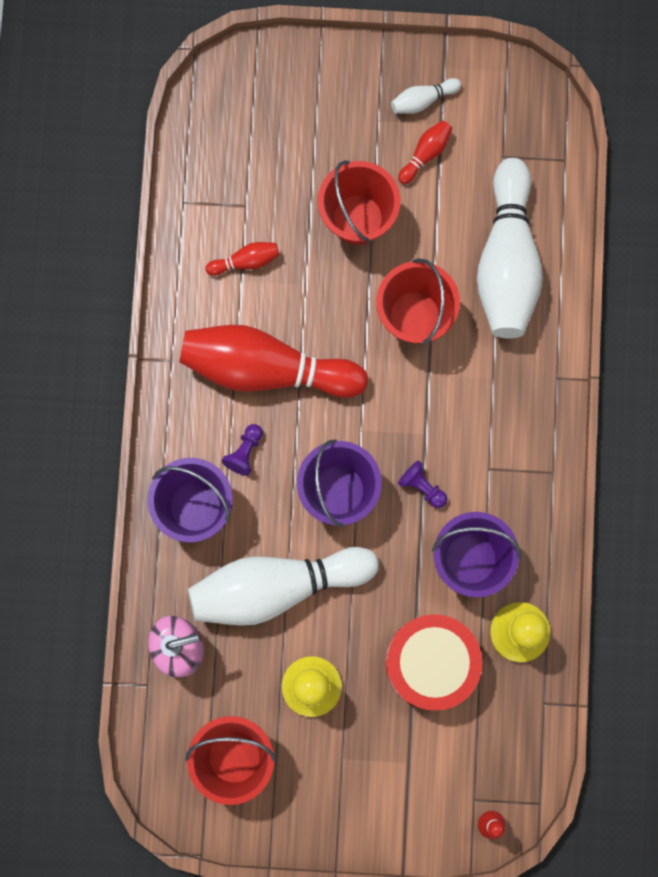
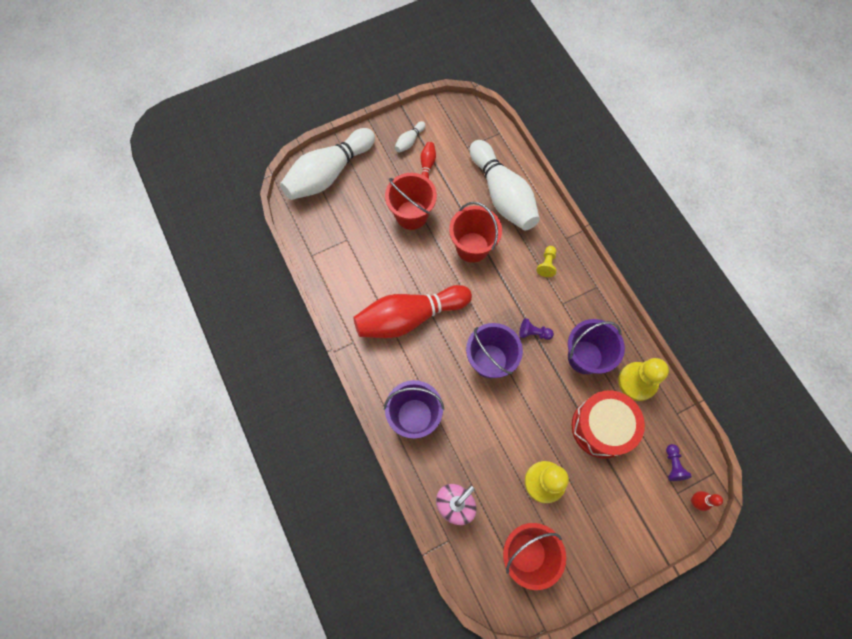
camera: 30 degrees left, 10 degrees down
(245, 261) = (364, 267): red bowling pin -> none
(245, 452) = (424, 369): purple pawn -> purple pawn (673, 465)
(276, 586) = (488, 435): white bowling pin -> white bowling pin (328, 174)
(503, 400) = (546, 264): none -> yellow pawn

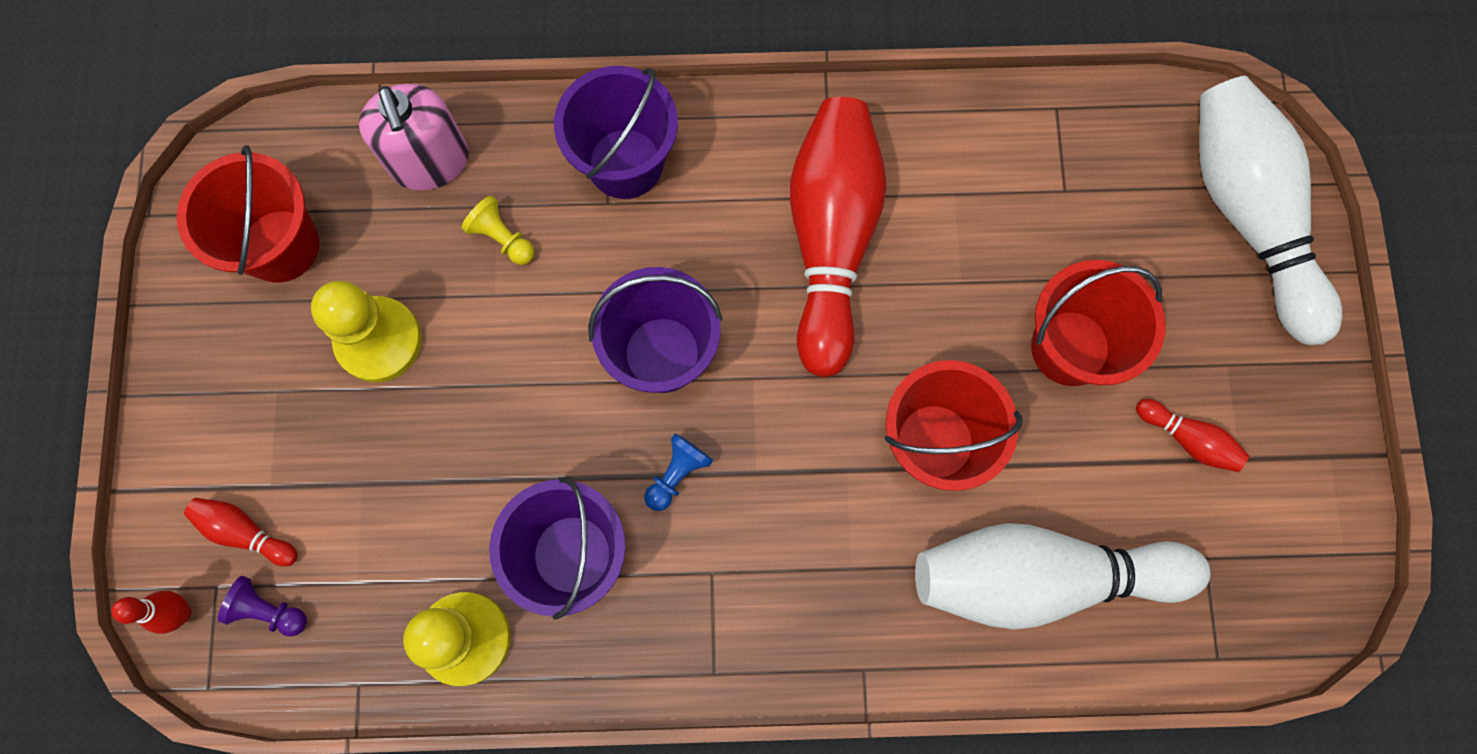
camera: 115 degrees right, 5 degrees up
(409, 141) = (1272, 428): white bowling pin -> none
(533, 333) = (677, 474): purple pawn -> blue pawn
(546, 264) = (819, 587): yellow pawn -> yellow pawn (502, 238)
(602, 427) = (416, 508): red drum -> none
(650, 493) = (245, 532): none -> red bowling pin

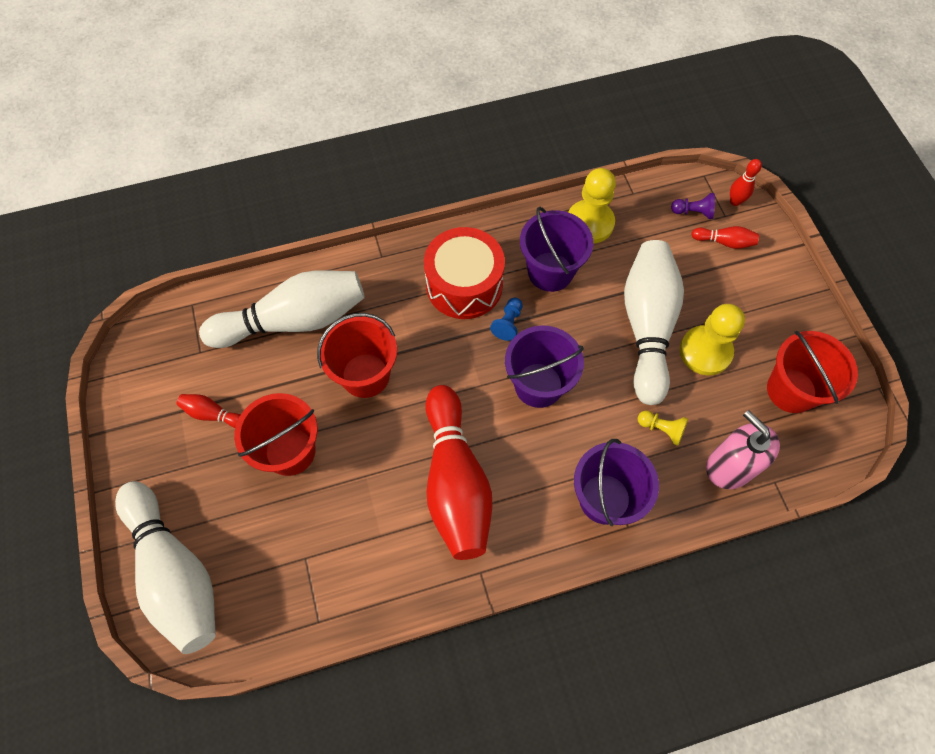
camera: 165 degrees right, 10 degrees down
(451, 408) = (647, 326): none -> white bowling pin
(730, 569) = (464, 285): none -> red drum

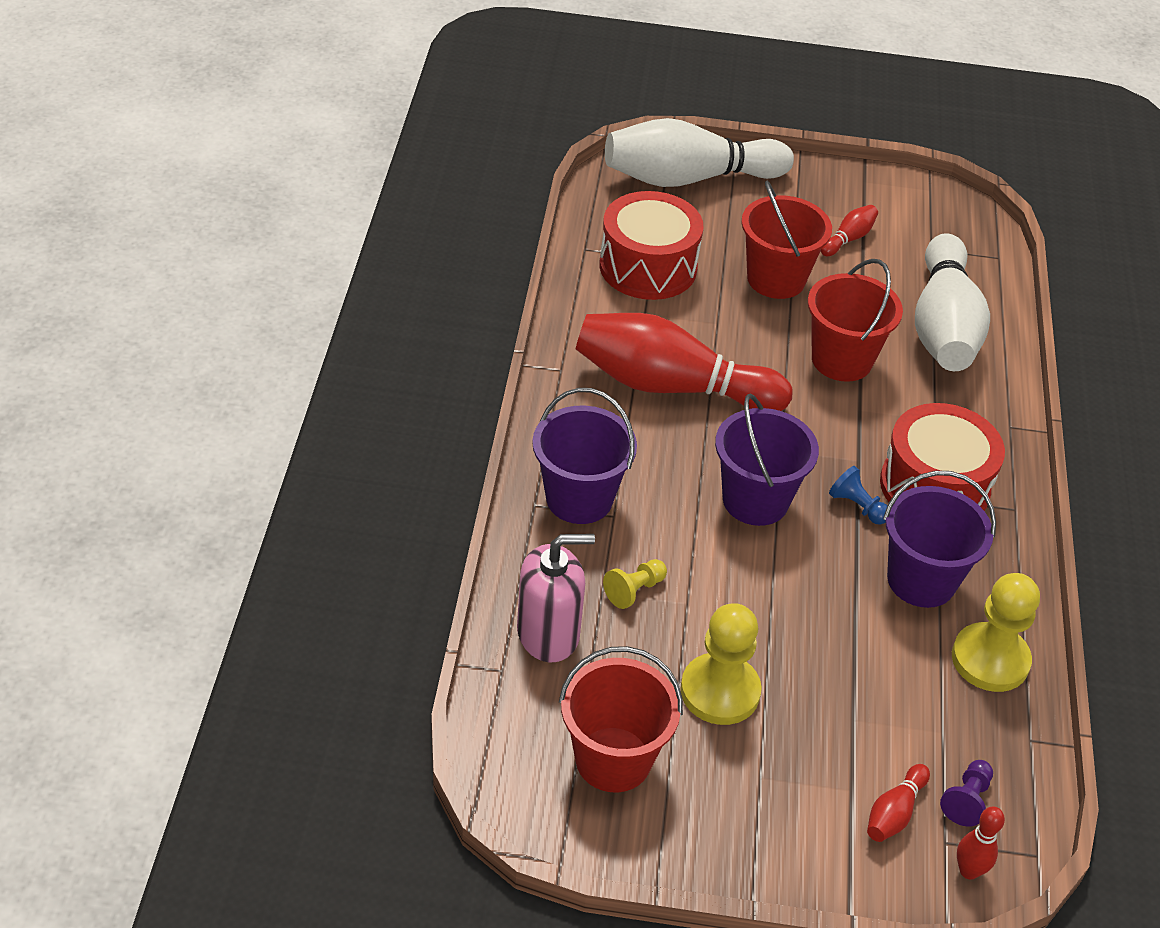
camera: 110 degrees right, 20 degrees down
(319, 557) = (648, 267): none -> red drum
(647, 326) = (788, 645): white bowling pin -> none

